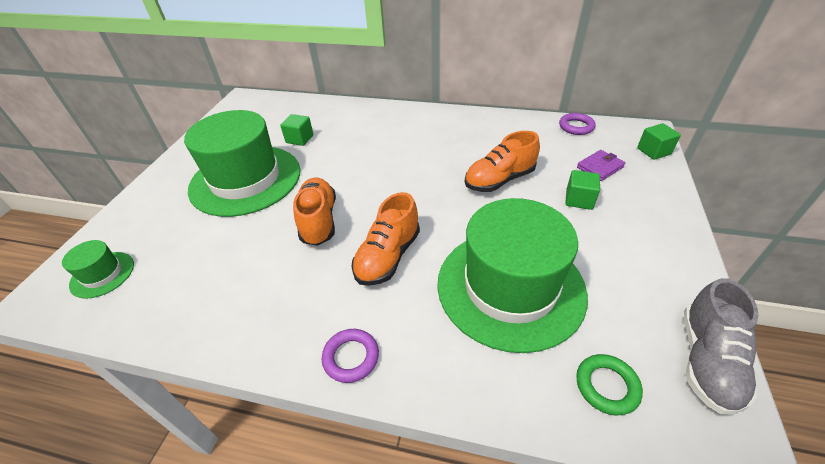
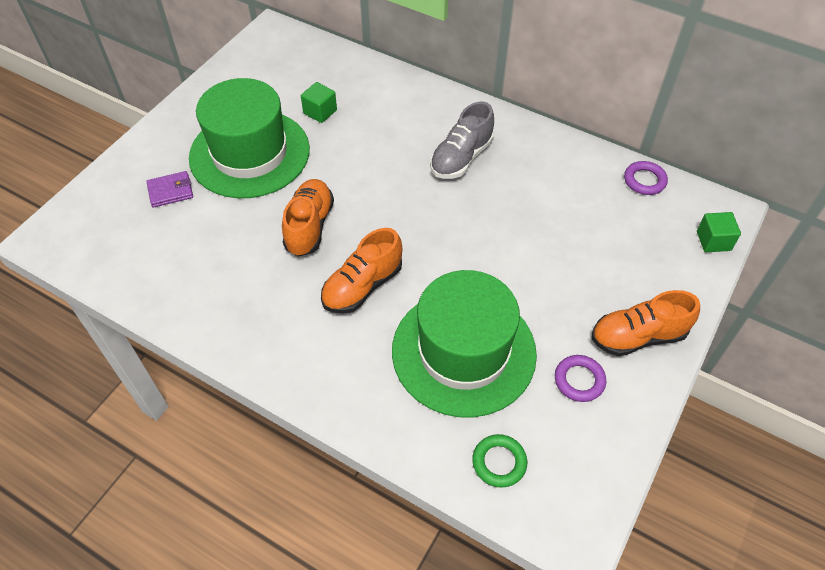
camera: 15 degrees right, 10 degrees up
(102, 274) = (100, 228): green hat -> none
(351, 357) = (296, 372): purple ring -> purple ring (579, 380)
(499, 180) = (515, 229): orange shoe -> orange shoe (638, 336)
(579, 200) = (587, 278): green cube -> none
(600, 167) = (636, 245): purple wallet -> purple wallet (170, 191)
(707, 360) = (601, 470): grey shoe -> grey shoe (461, 158)

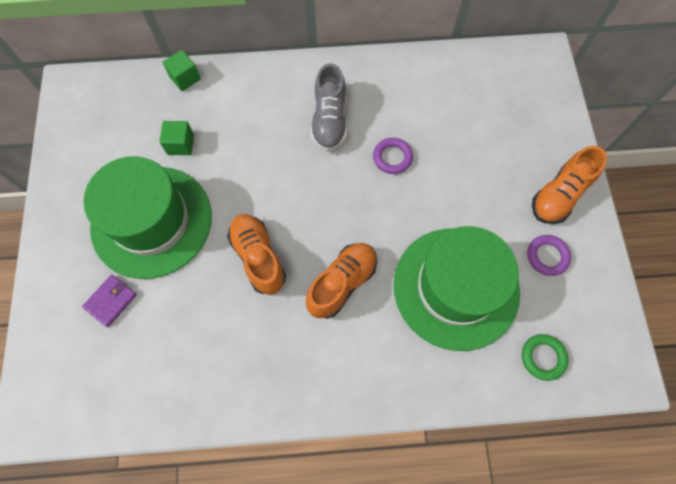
camera: 35 degrees left, 15 degrees up
(362, 286) = (342, 283): orange shoe -> orange shoe turned 150 degrees counterclockwise
(644, 180) = (474, 61): purple ring -> purple ring (392, 157)
(713, 241) = (553, 85): green cube -> green cube (185, 78)

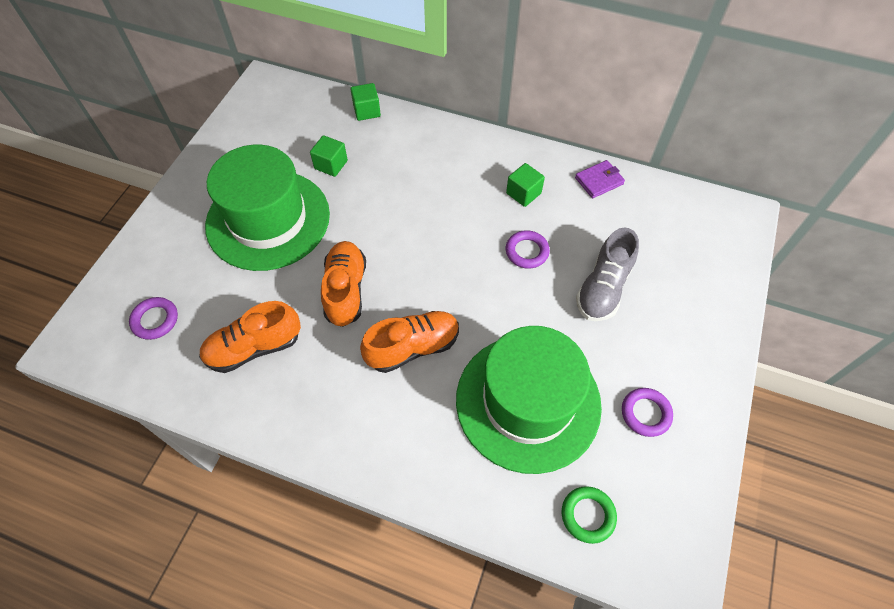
camera: 25 degrees right, 10 degrees down
(101, 361) = (155, 320): none -> purple ring
(111, 301) = (194, 273): purple wallet -> purple wallet (599, 181)
(329, 121) = (481, 195): grey shoe -> grey shoe (603, 288)
(364, 105) = (523, 193): none -> green cube
(559, 195) = (690, 358): orange shoe -> orange shoe (254, 348)

